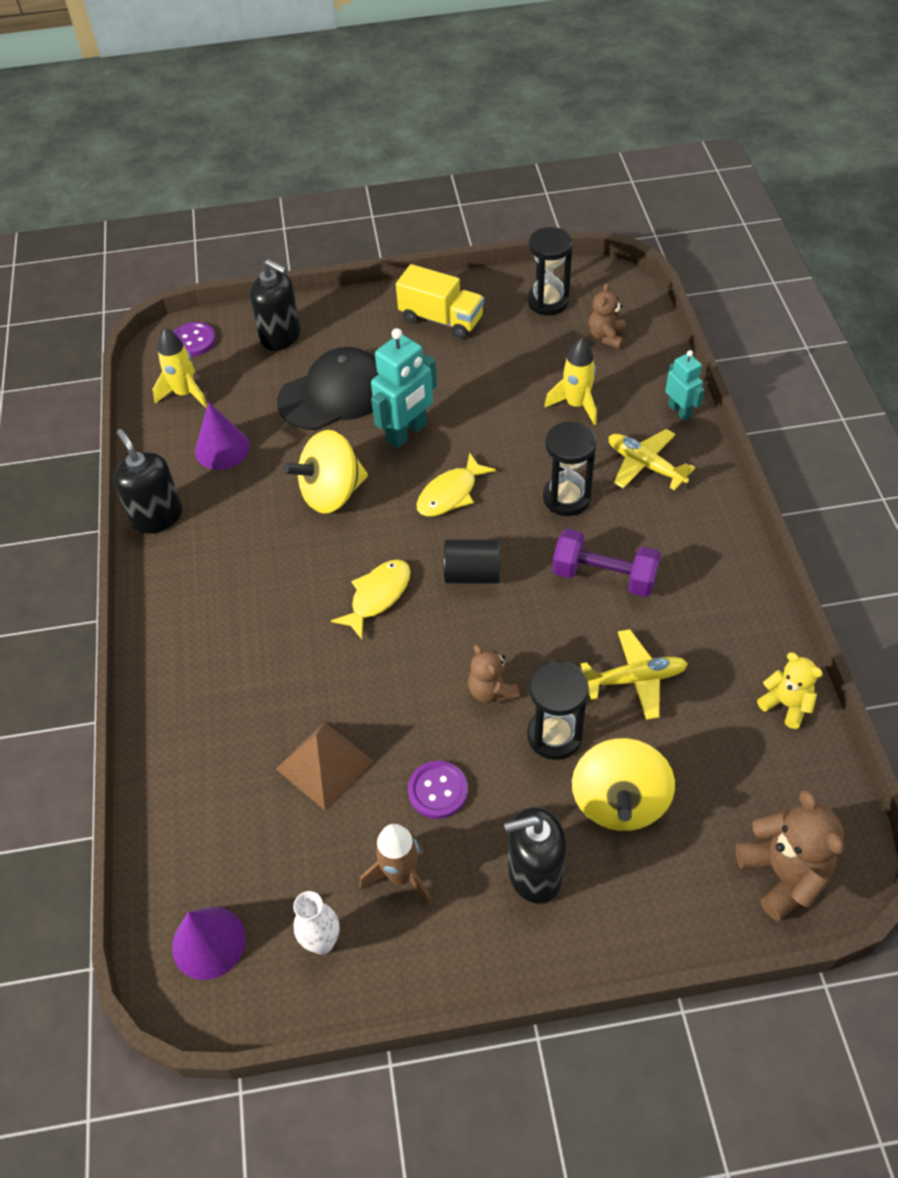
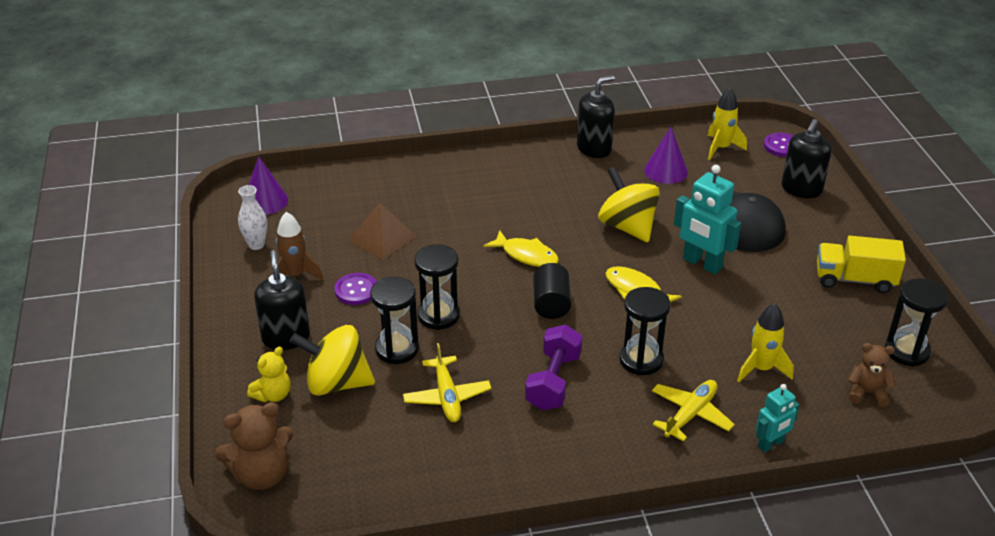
camera: 85 degrees right, 15 degrees down
(441, 319) = (855, 279): yellow truck -> yellow truck turned 75 degrees clockwise
(491, 691) = (438, 315): brown teddy bear -> black hourglass
(786, 704) = (417, 493): yellow teddy bear -> yellow teddy bear (273, 395)

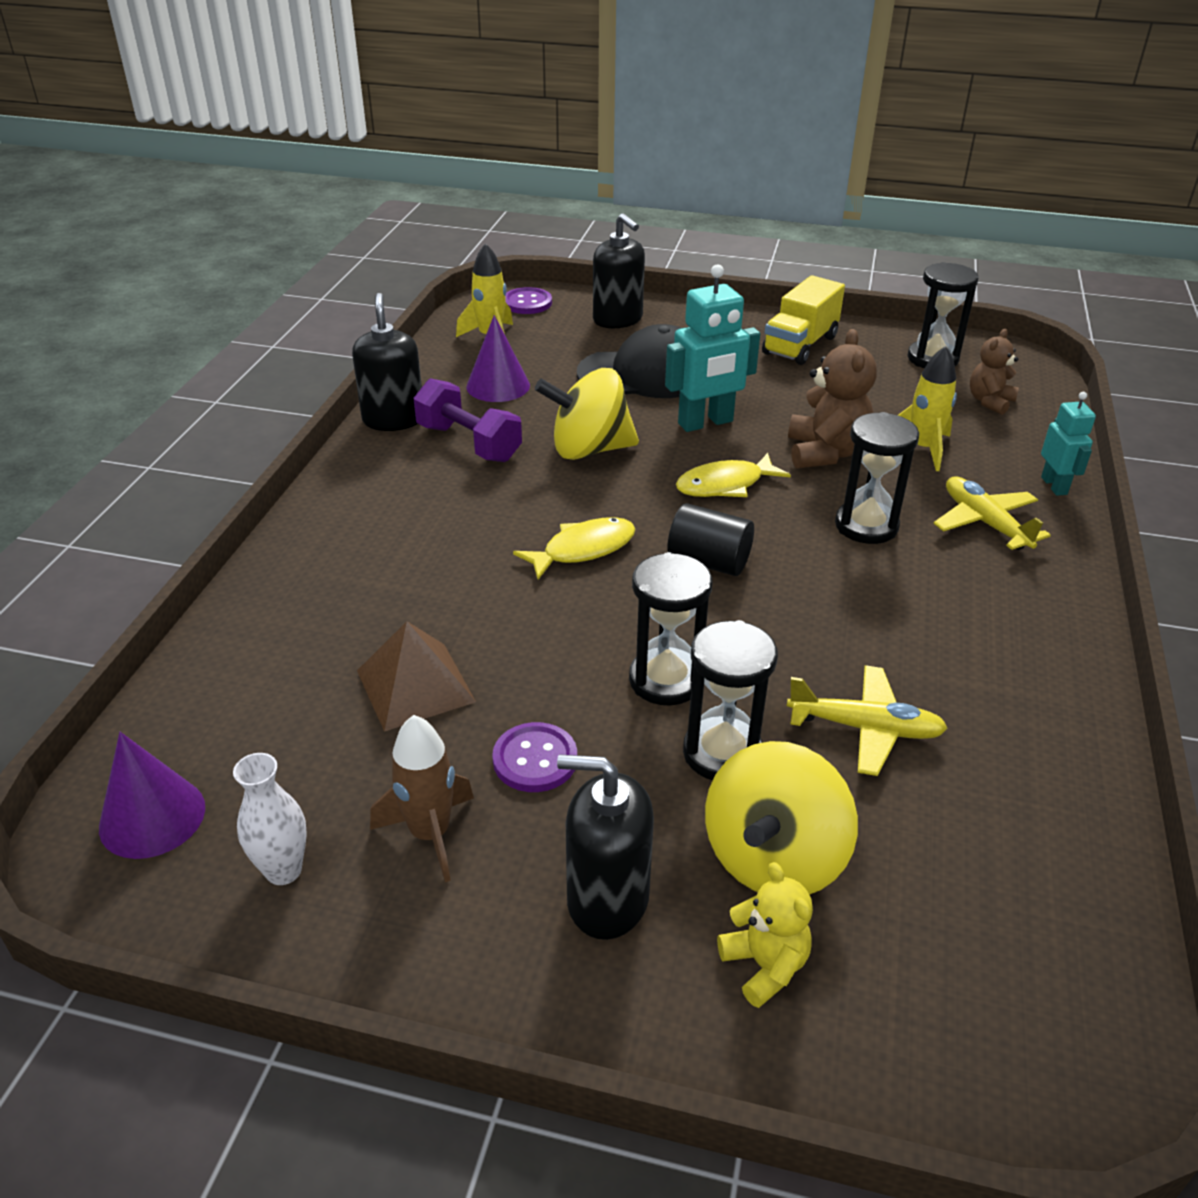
camera: 65 degrees left, 0 degrees up
(261, 475) = (987, 1046): brown teddy bear -> brown teddy bear (825, 453)
(553, 382) = (877, 611): purple dumbbell -> purple dumbbell (469, 443)

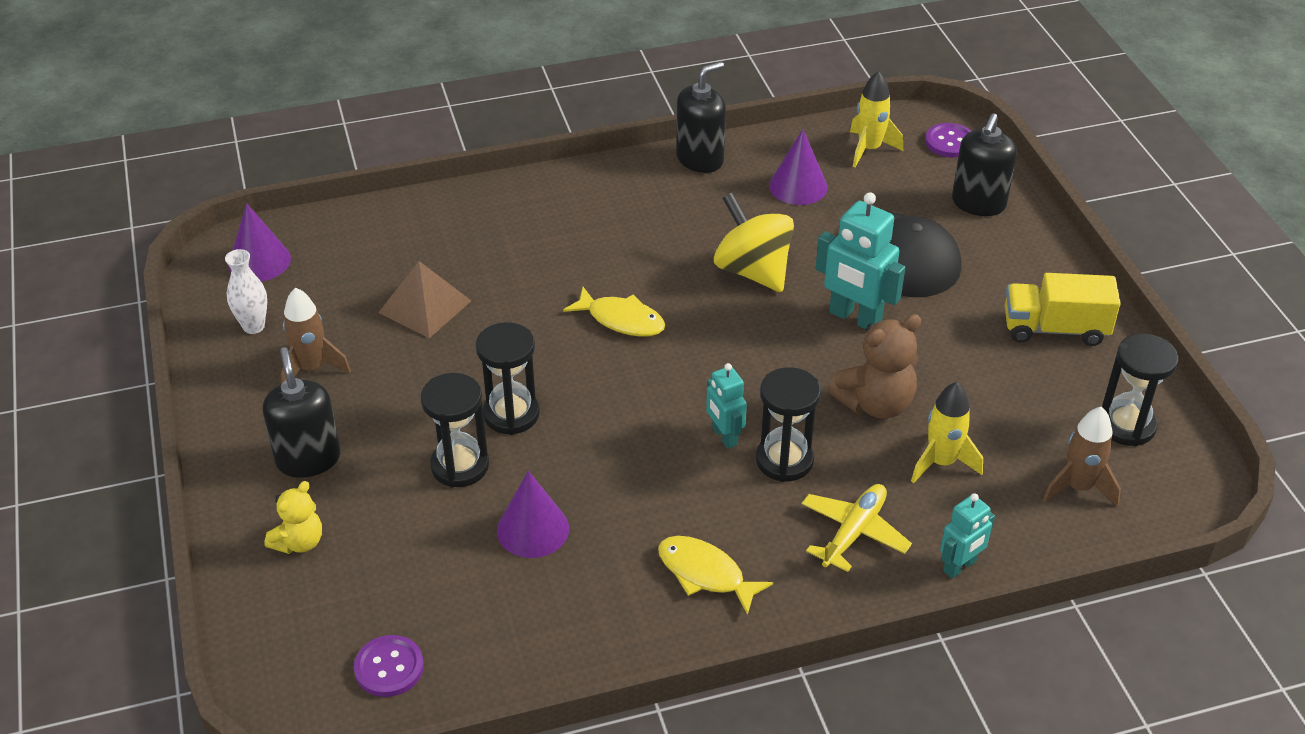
camera: 60 degrees right, 5 degrees up
(469, 443) = (704, 208): purple dumbbell -> none
(535, 759) = (397, 384): purple button -> purple button (389, 667)
(709, 562) = (660, 388): black cylinder -> none
(725, 485) = (771, 361): yellow fish -> yellow fish (705, 574)
(773, 858) = (383, 520): yellow spinning top -> none
(809, 548) = (724, 436): none -> turquoise robot
(865, 728) = (533, 529): yellow plane -> purple cone
(989, 402) = (1078, 487): brown teddy bear -> brown rocket

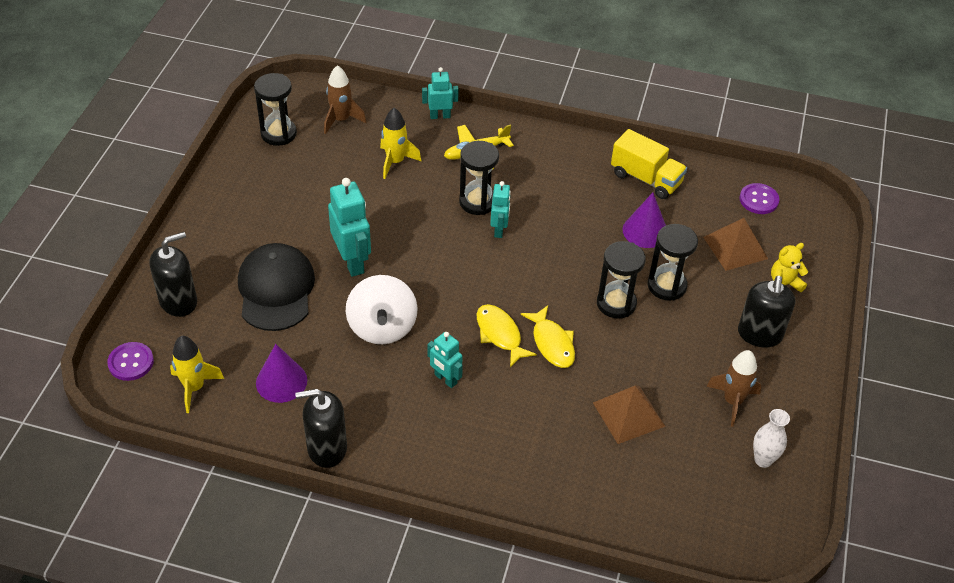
camera: 150 degrees left, 5 degrees up
(259, 261) = (738, 525): purple cone -> none
(391, 566) = (735, 247): none -> brown pyramid
(642, 255) = (445, 379): none -> turquoise robot
(705, 574) = (568, 169): yellow fish -> yellow fish (552, 343)
(752, 271) = (382, 327): yellow spinning top -> white spinning top
(875, 403) = (396, 207): brown teddy bear -> none
(1055, 329) = (245, 198): yellow truck -> yellow truck (646, 179)

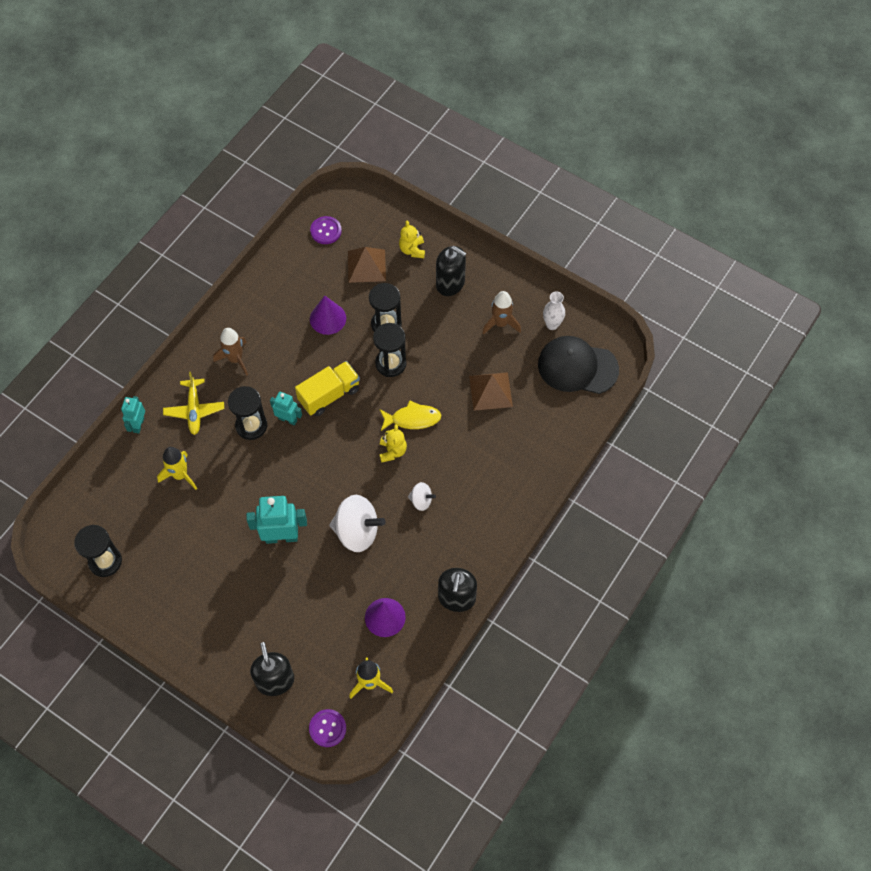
camera: 70 degrees left, 15 degrees up
(276, 290) = (290, 602): black cap -> black cap (577, 367)
(341, 120) = (109, 505): brown rocket -> brown rocket (235, 359)
(445, 379) = (421, 501): turquoise robot -> white spinning top
(500, 334) = (392, 451): yellow fish -> yellow teddy bear
(646, 179) = (274, 297): yellow truck -> yellow truck (329, 395)

